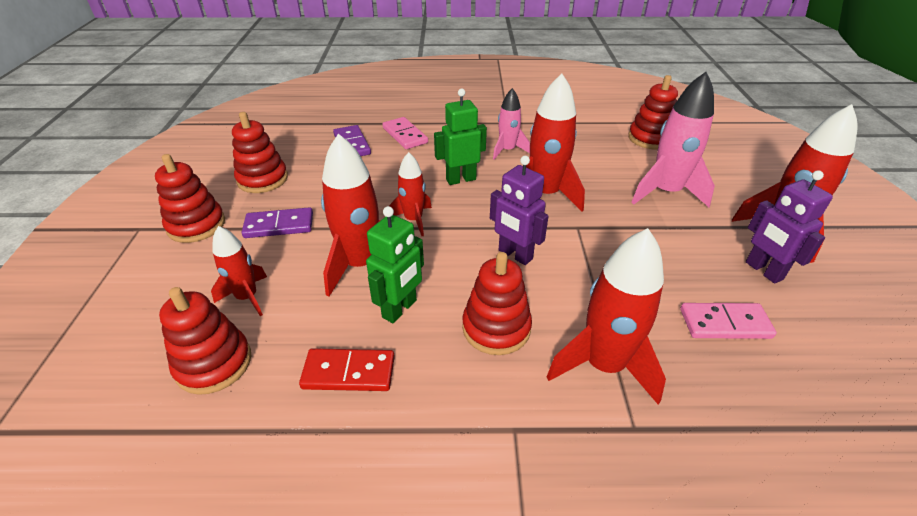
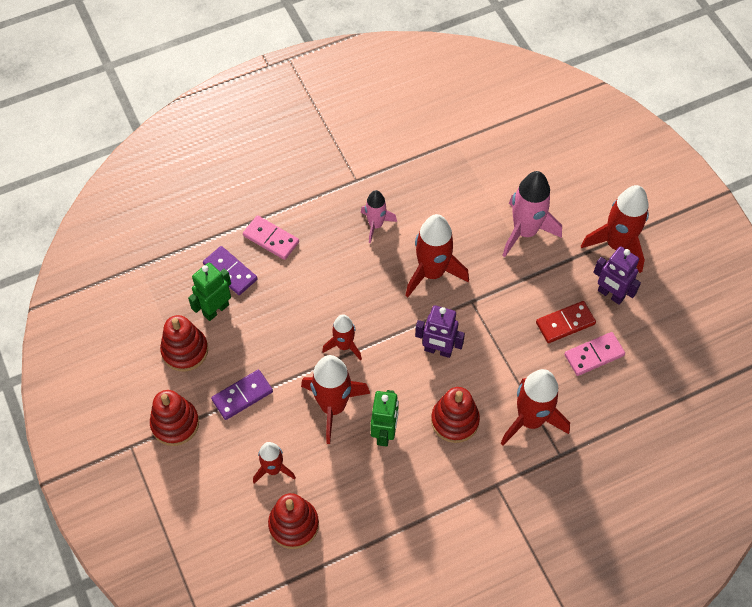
camera: 25 degrees left, 20 degrees up
(349, 372) = (382, 493): red domino -> red domino (565, 323)
(461, 179) = (355, 281): green robot -> green robot (215, 309)
(650, 138) = (493, 157): red stacking toy -> none

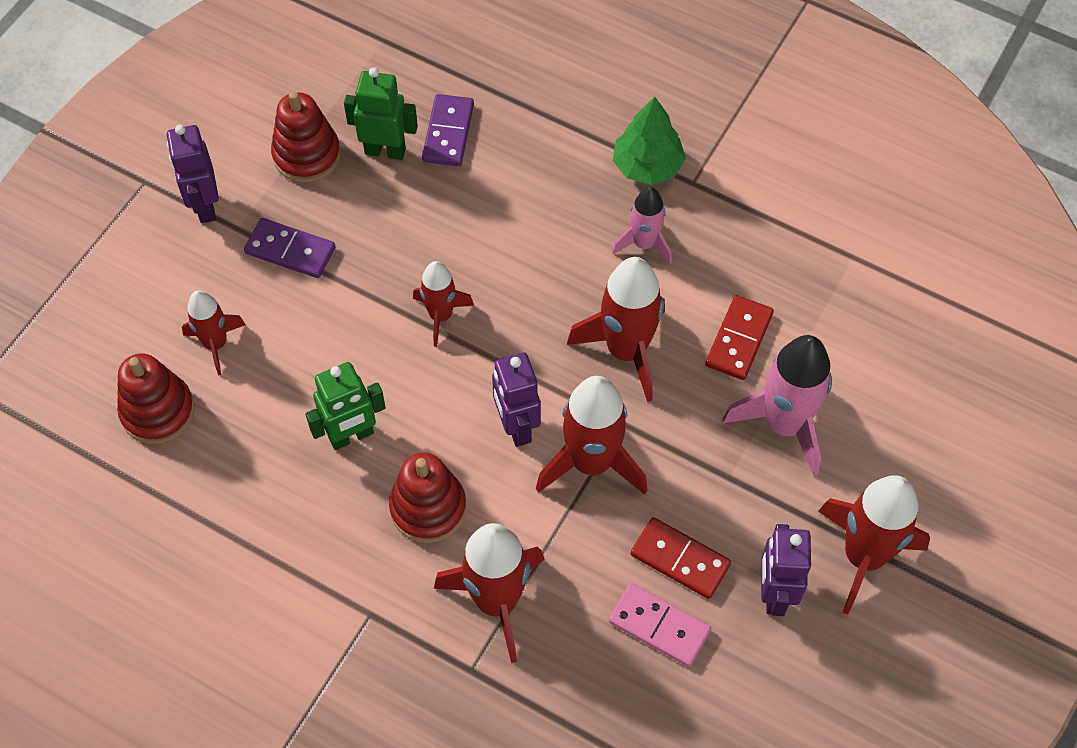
camera: 55 degrees right, 0 degrees up
(175, 423) = (205, 206): red stacking toy -> purple robot
(271, 239) = (528, 145): pink domino -> none
(330, 193) = (647, 166): none -> green tree
(333, 406) = (346, 356): red rocket -> red rocket (591, 463)
(463, 220) = (738, 339): none -> red domino

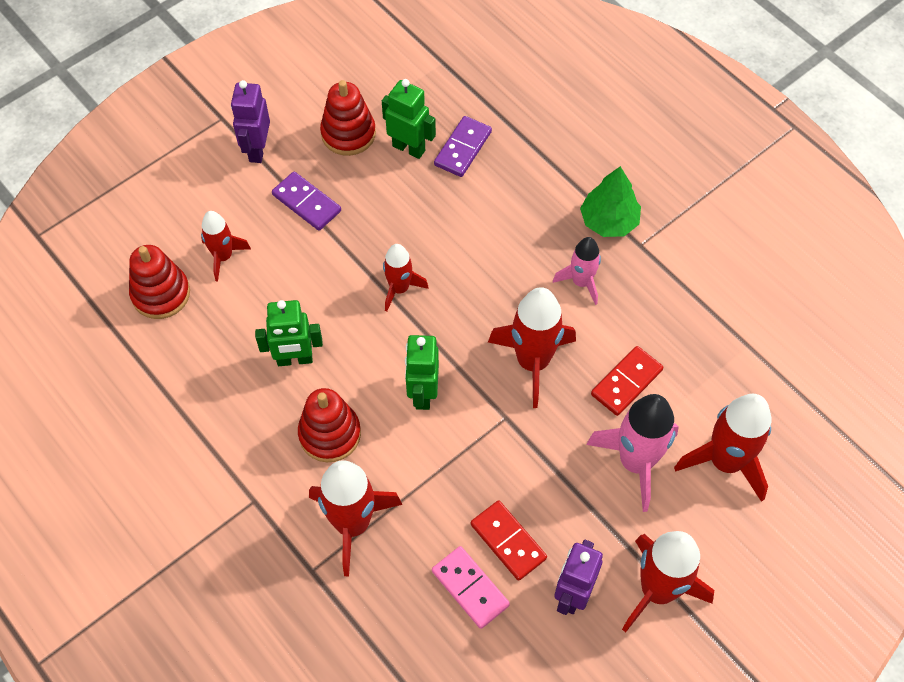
camera: 20 degrees right, 0 degrees up
(516, 426) = (422, 393): purple robot -> green robot
(591, 463) = (469, 441): red rocket -> red rocket (725, 462)

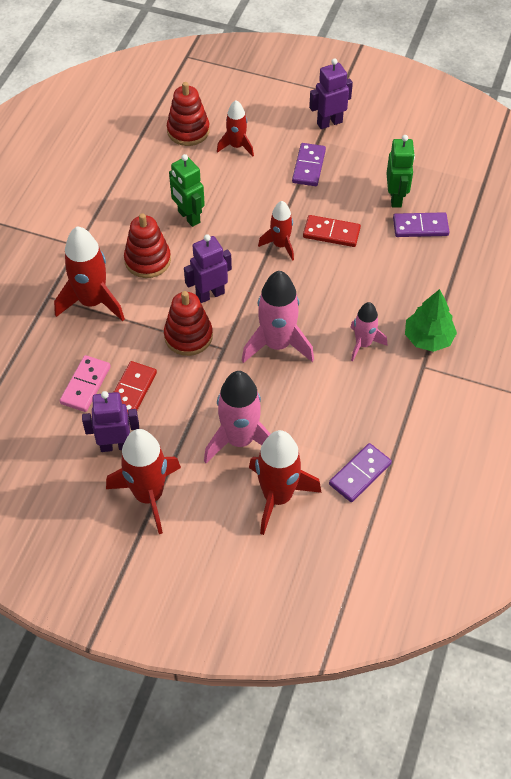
camera: 60 degrees right, 5 degrees down
(348, 134) = (380, 161): red stacking toy -> red stacking toy (188, 336)
(422, 393) = (210, 294): green robot -> purple robot
(533, 362) = (277, 344): red rocket -> pink rocket
(626, 382) = (300, 407): red domino -> red domino (331, 233)
(738, 371) = (360, 474): none -> purple domino

